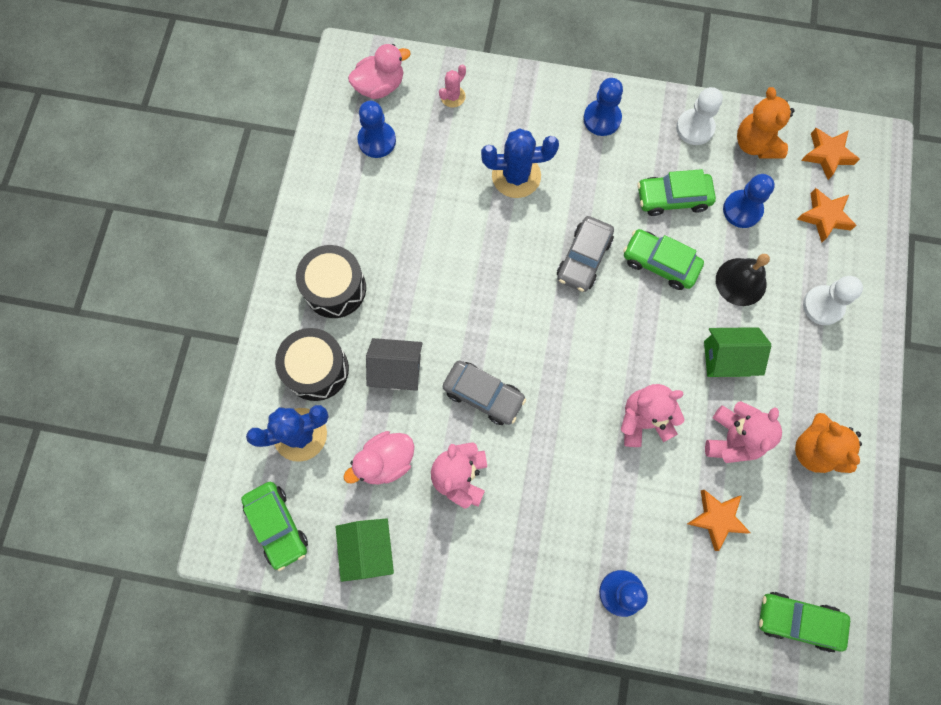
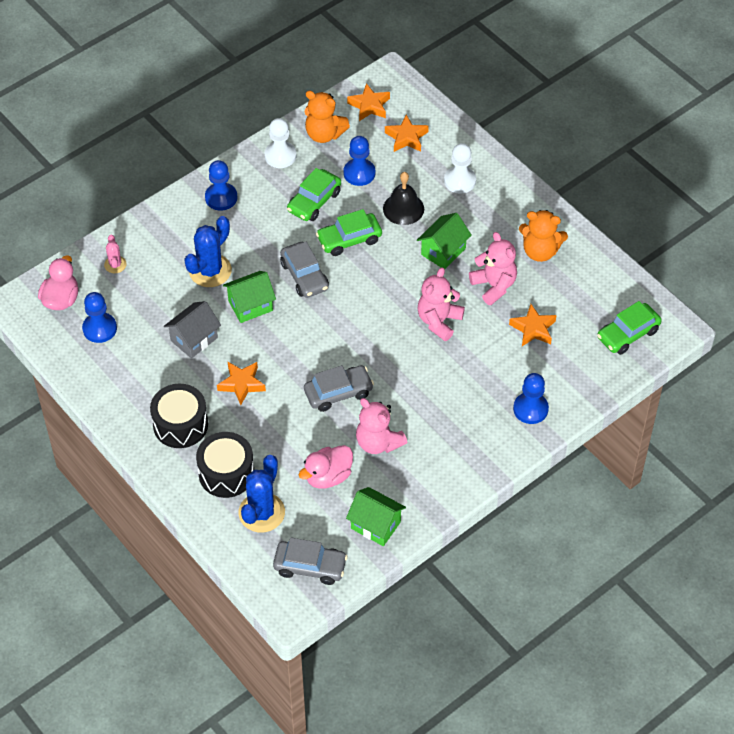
camera: 50 degrees left, 20 degrees down
(277, 525) = (310, 566): green car -> grey car
(385, 461) = (328, 476): pink duck -> pink duck turned 45 degrees clockwise
(397, 370) = (274, 428): grey house -> grey house (194, 339)
(420, 303) = (242, 384): none -> orange star
(509, 240) = (250, 306): none -> green house

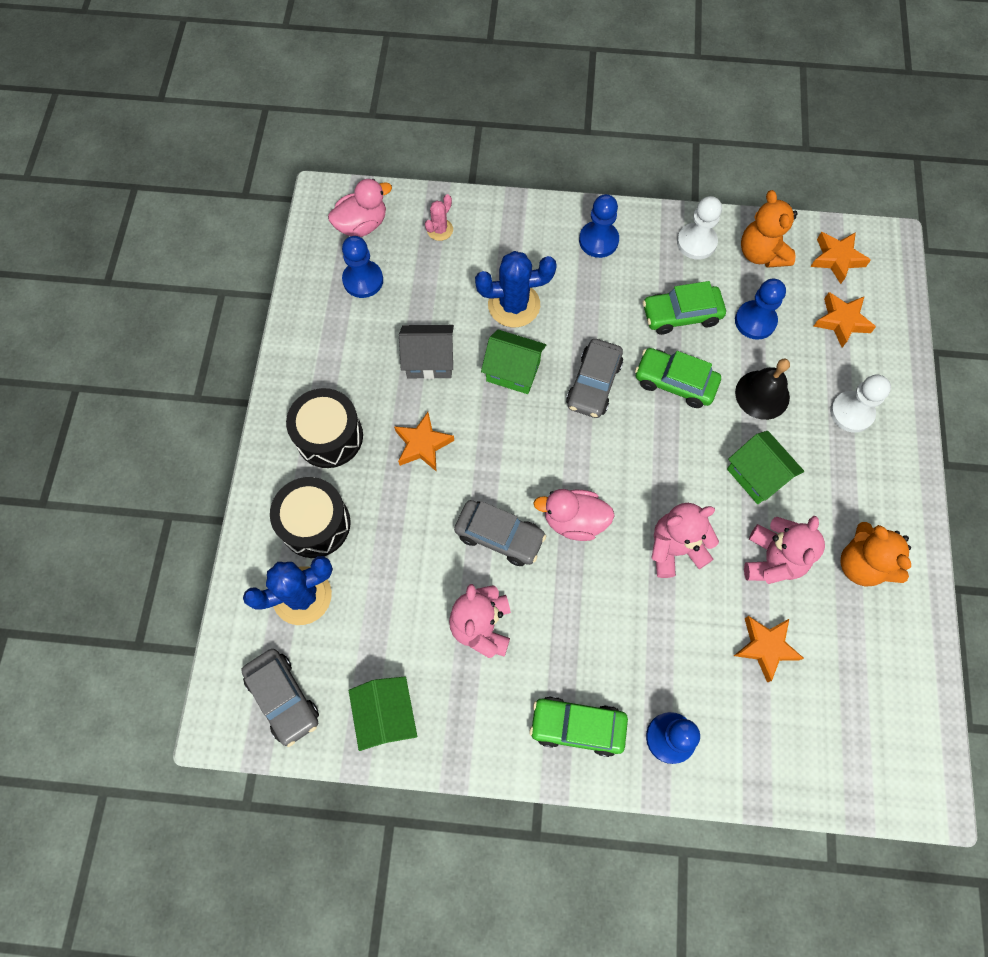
camera: 45 degrees right, 15 degrees up
(328, 476) = (398, 617): pink duck -> pink duck (574, 520)
(443, 251) = (756, 475): green house -> green house turned 60 degrees clockwise
(628, 334) = (866, 751): green car -> green car (577, 726)

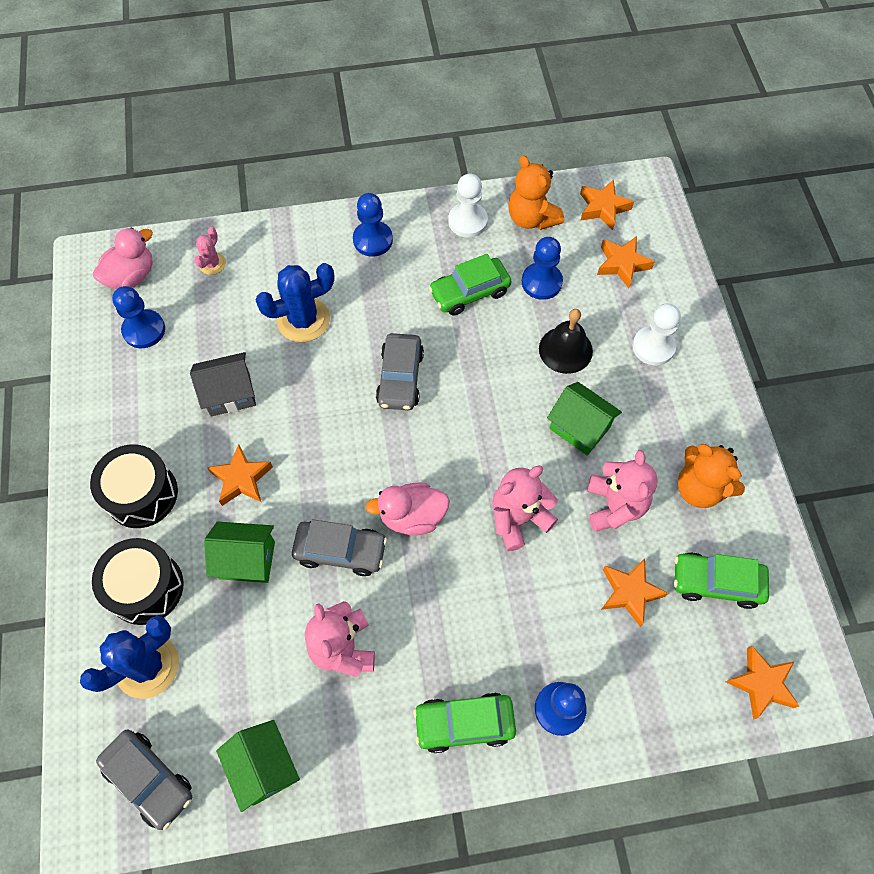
camera: 15 degrees left, 5 degrees down
(513, 371) = (317, 385): green house -> green house (247, 560)
(675, 382) = (479, 358): green car -> green car (716, 583)
(872, 768) = (761, 684): none -> orange star

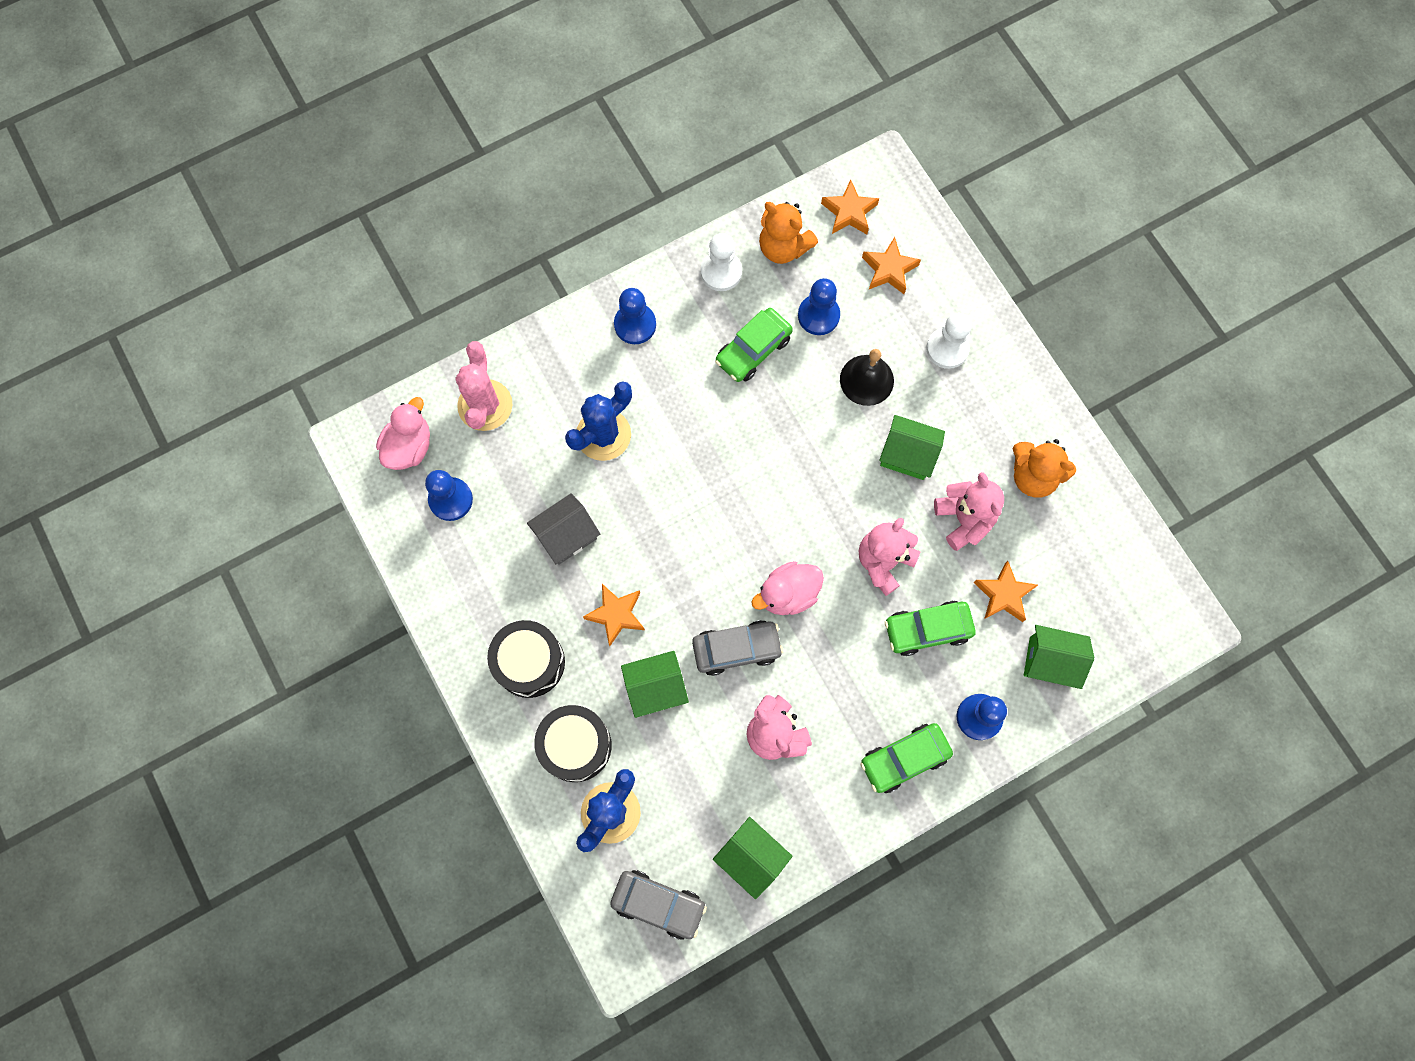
camera: 20 degrees left, 10 degrees up
(212, 264) = (485, 405): pink cactus -> pink cactus, size x1.91
(400, 378) = (722, 463): grey car -> none
(656, 678) = (1050, 661): none -> green house
(716, 583) = (1074, 559): green car -> green car (927, 630)
(761, 684) = (1138, 634): orange star -> none

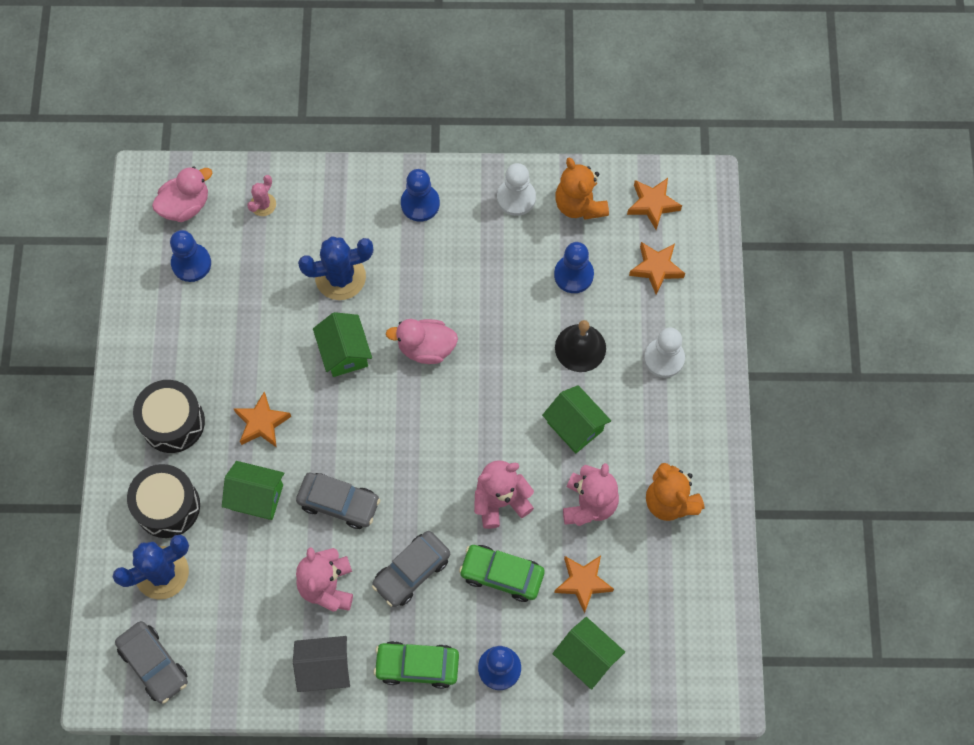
camera: 30 degrees right, 5 degrees down
(485, 405) = (263, 204): pink cactus -> pink cactus, size x0.52
(566, 536) = (262, 340): grey house -> grey house (324, 668)
(751, 857) = (247, 671): green house -> green house (344, 353)
(753, 350) = (502, 274): green car -> none
(788, 594) = (407, 483): pink duck -> pink duck (426, 348)
(844, 674) = (412, 571): none -> grey car

